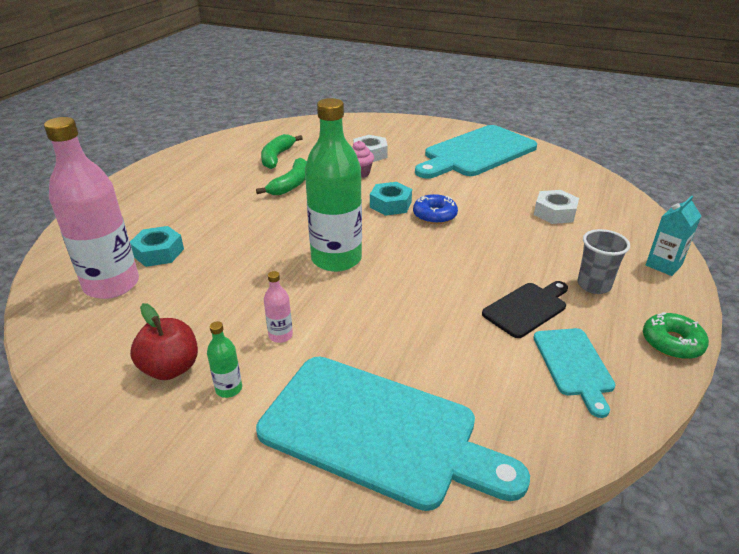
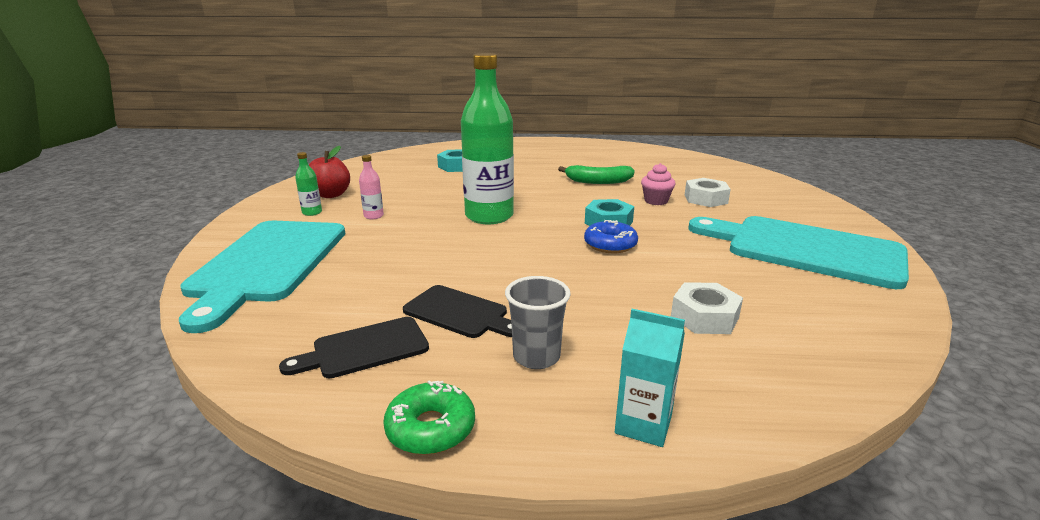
camera: 70 degrees right, 10 degrees down
(112, 284) = (412, 164): pink bottle -> none
(277, 157) = (641, 169): green banana -> none
(574, 365) = (365, 349): turquoise cutting board -> black cutting board

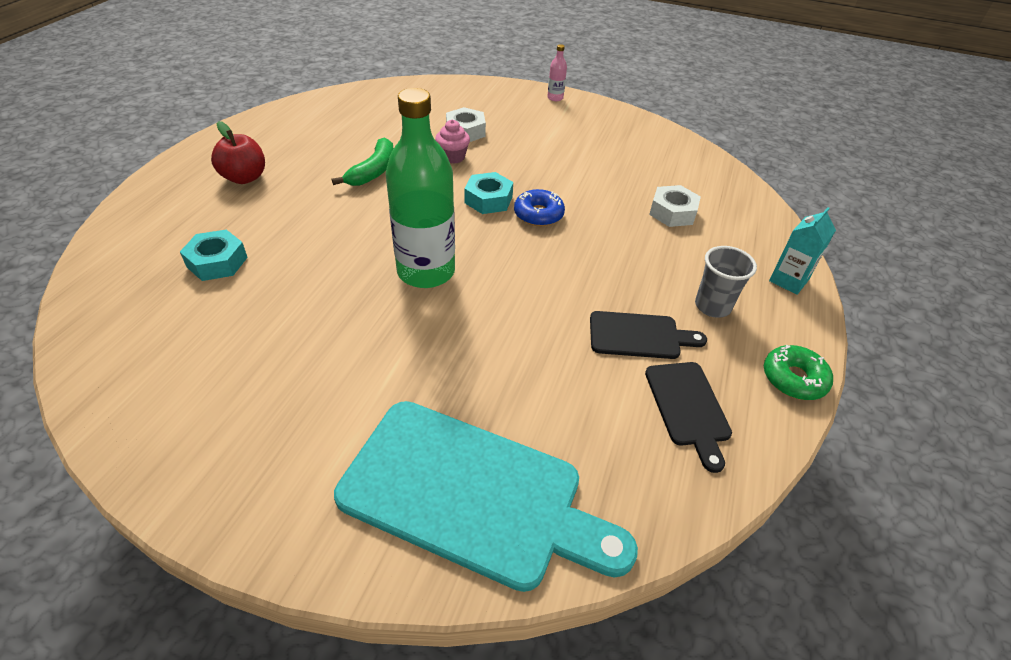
camera: 75 degrees left, 20 degrees up
(312, 212) = (302, 442): green bottle -> none
(330, 195) = (234, 416): red apple -> red apple (244, 178)
(373, 216) = (362, 372): pink bottle -> pink bottle (555, 98)
(459, 313) = (639, 336): black cutting board -> black cutting board turned 45 degrees clockwise
(805, 250) = (587, 132): turquoise cutting board -> none

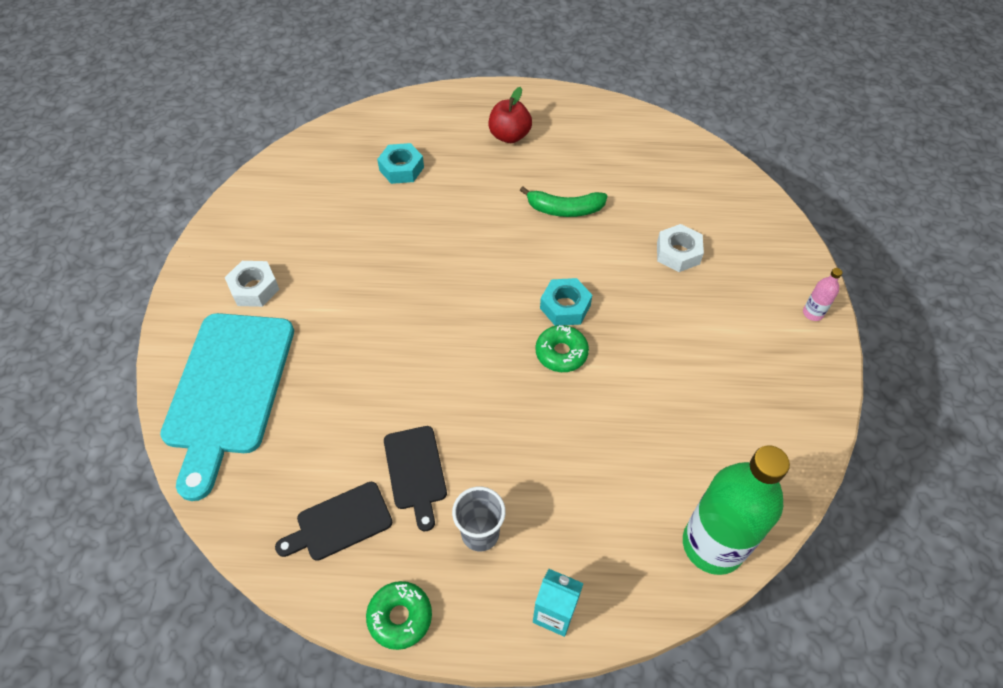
camera: 75 degrees right, 10 degrees up
(426, 271) = (440, 293): green bottle -> green bottle (713, 545)
(453, 157) = (622, 258): pink cupcake -> none
(538, 214) = (561, 353): blue donut -> green donut
(672, 212) = (628, 477): white nut -> white nut (254, 288)

